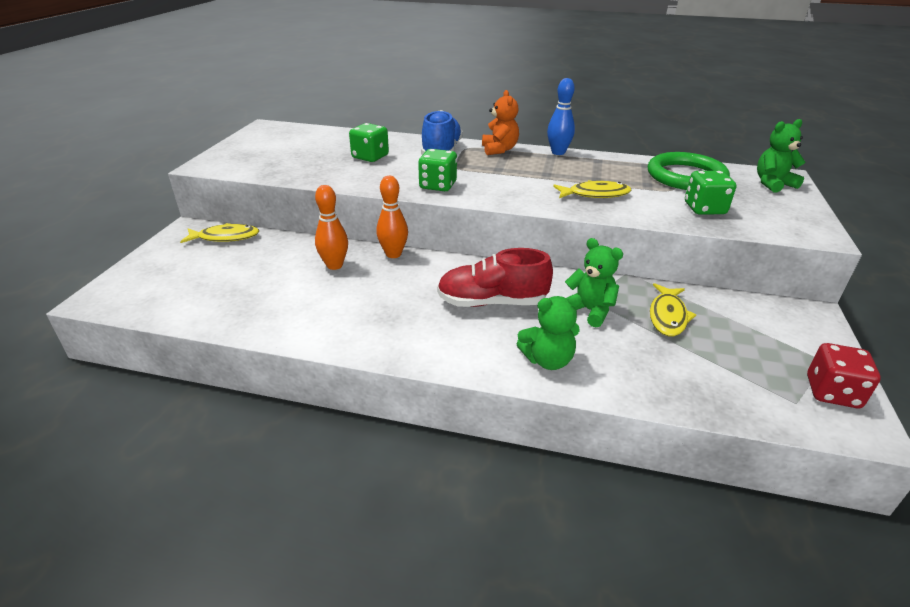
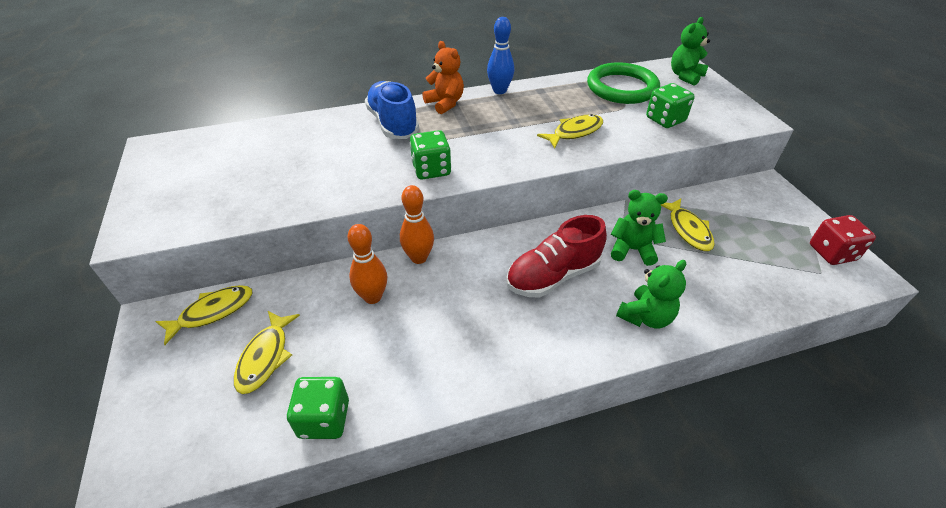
camera: 30 degrees left, 10 degrees up
(231, 272) = (265, 357): none -> yellow fish
(370, 157) = (325, 154): green dice -> green dice (324, 419)

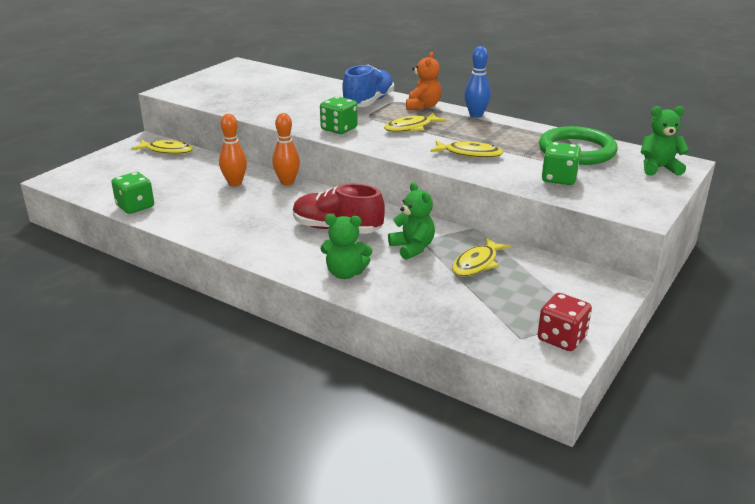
camera: 50 degrees right, 15 degrees down
(265, 357) = (155, 176): yellow fish -> yellow fish (411, 128)

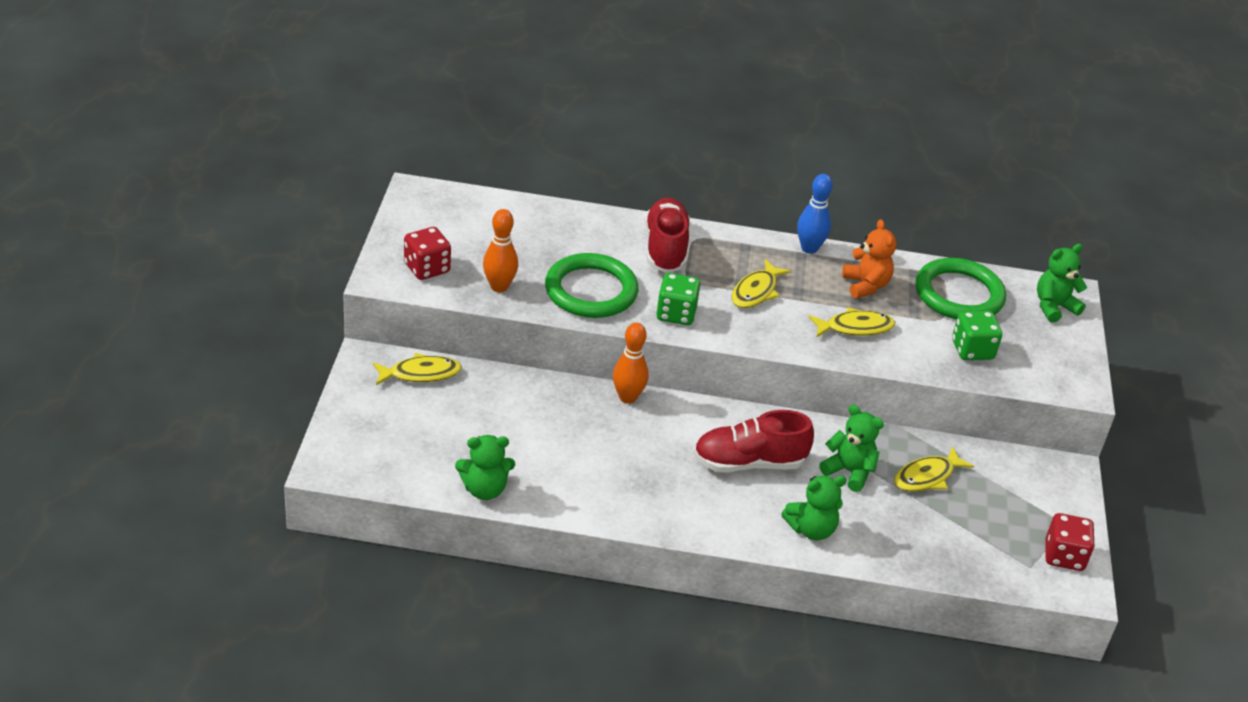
camera: 30 degrees left, 10 degrees up
(135, 206) = (484, 489): green dice -> green teddy bear
(201, 90) = (427, 268): none -> red dice
(235, 183) = (566, 415): orange bowling pin -> orange bowling pin (499, 287)
(293, 112) = (591, 291): none -> green ring
(368, 102) = (665, 249): blue shoe -> red shoe
(423, 106) = (736, 243): orange teddy bear -> orange teddy bear (865, 285)
(477, 263) = (927, 477): yellow fish -> yellow fish turned 45 degrees clockwise

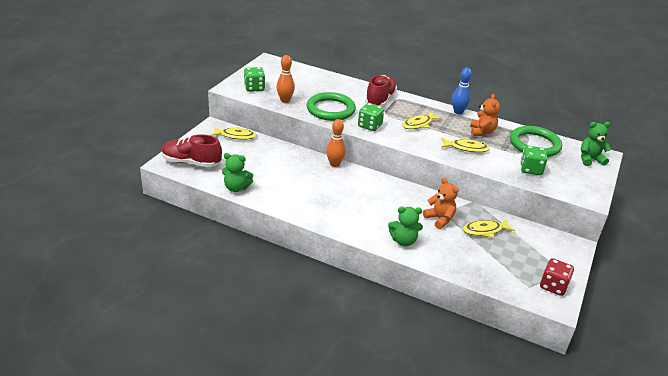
camera: 20 degrees right, 5 degrees down
(427, 268) = (254, 88): red dice -> green dice
(749, 463) = (384, 204): red shoe -> red shoe (191, 162)
(849, 471) = (439, 219): green teddy bear -> orange teddy bear

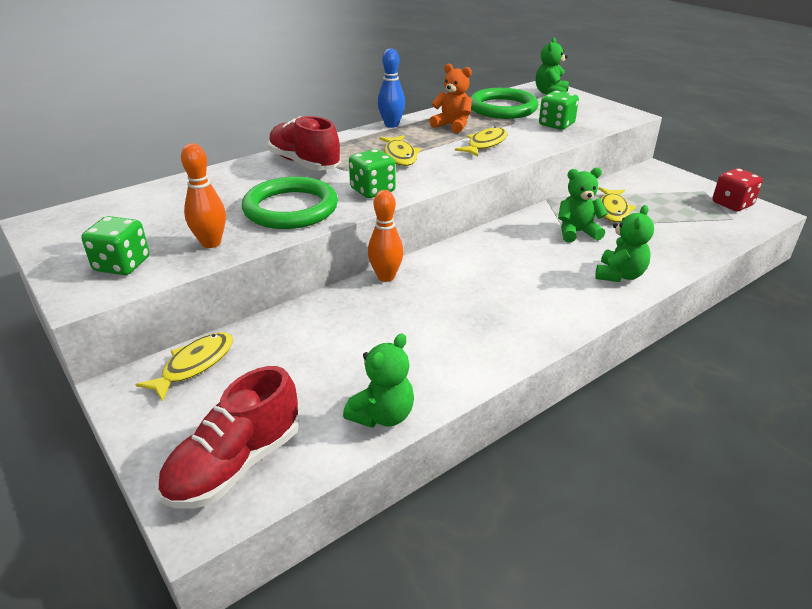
camera: 60 degrees left, 0 degrees up
(439, 219) = (577, 232): orange teddy bear -> green teddy bear

